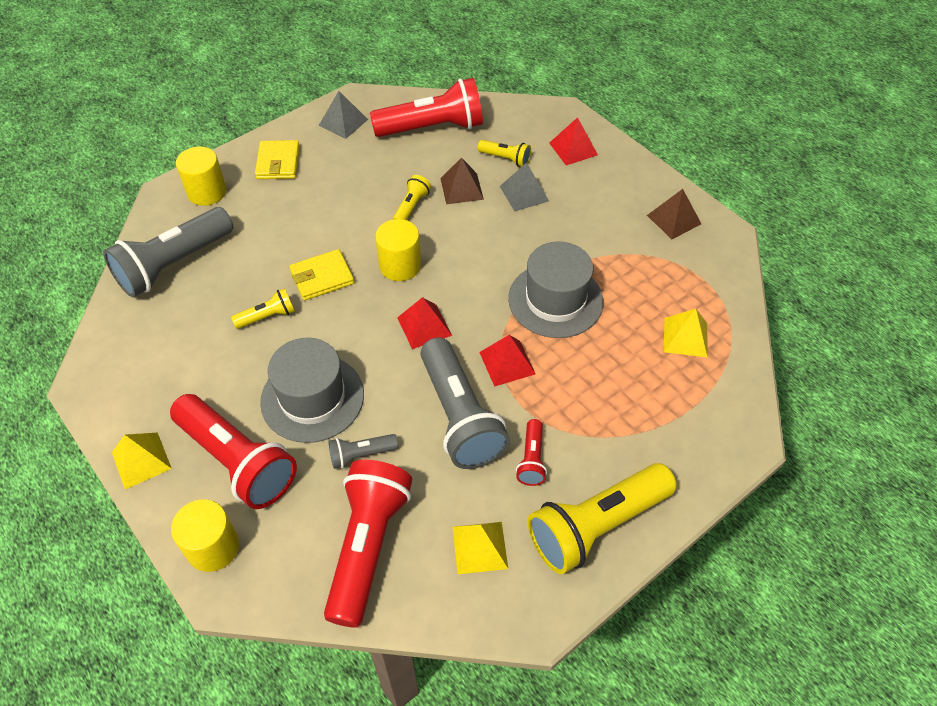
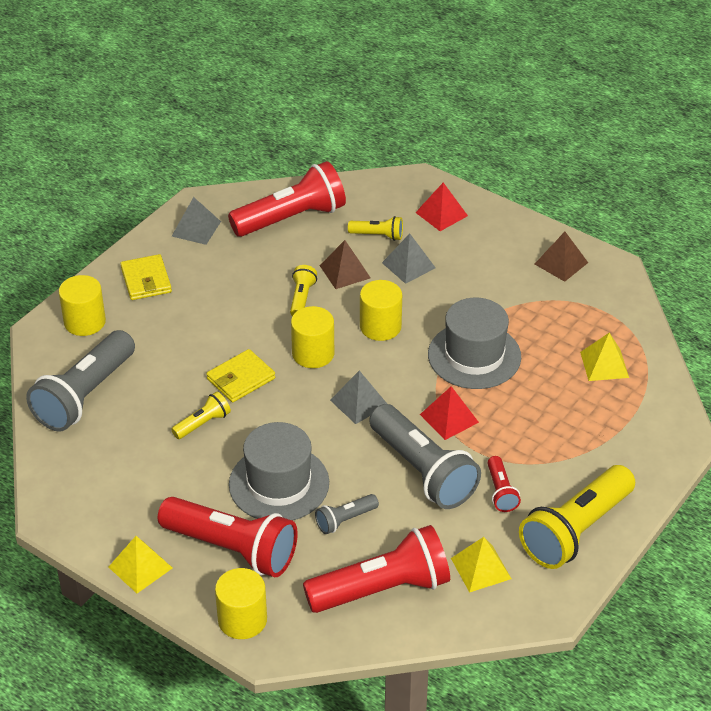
camera: 15 degrees left, 10 degrees down
(367, 546) = (382, 589): red flashlight -> red flashlight turned 75 degrees clockwise
(424, 326) = (359, 402): red pyramid -> grey pyramid
(474, 250) = (380, 326): none -> yellow cylinder

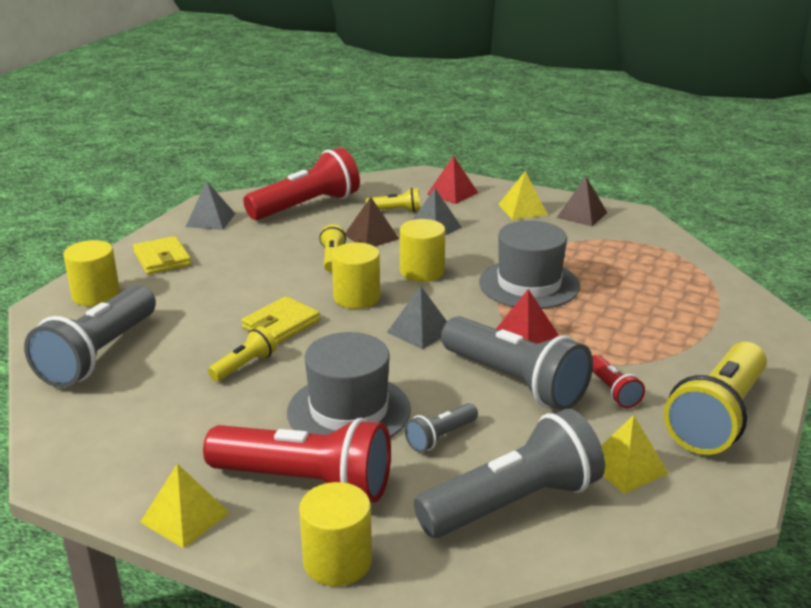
camera: 10 degrees left, 15 degrees down
(382, 589) = (512, 503): red flashlight -> grey flashlight
(604, 364) = (665, 279): yellow pyramid -> yellow pyramid (522, 209)

